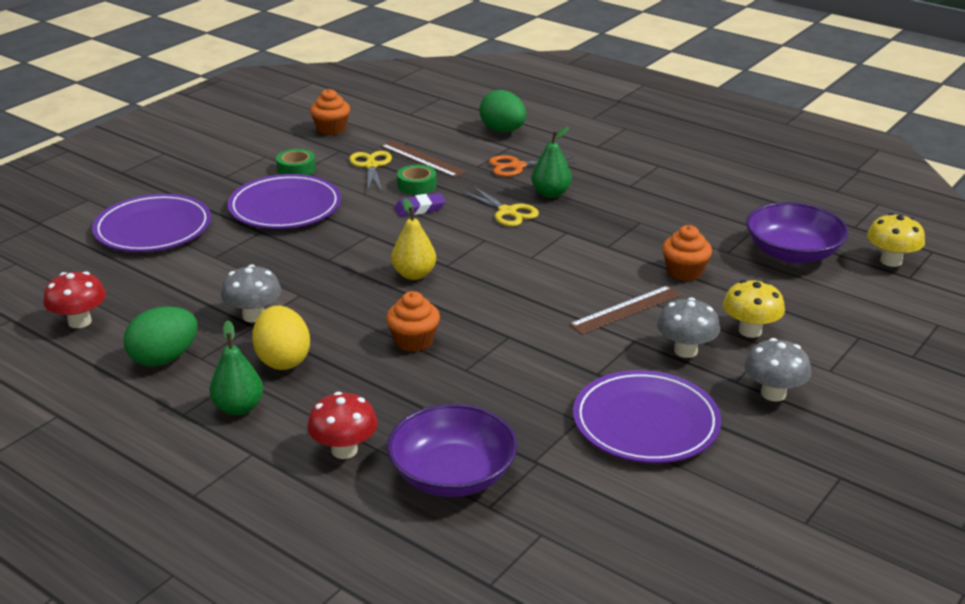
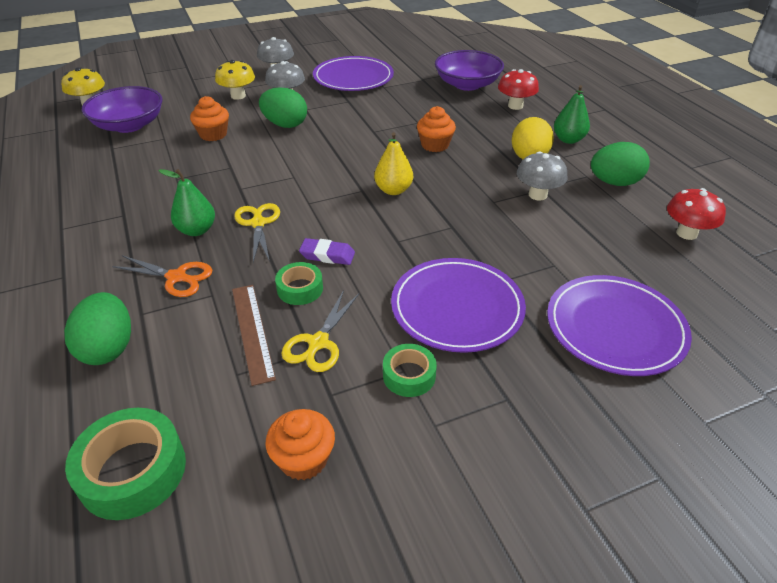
camera: 150 degrees left, 10 degrees up
(416, 106) = (133, 471): none -> green tape
(625, 310) = (285, 125): brown ruler -> green egg

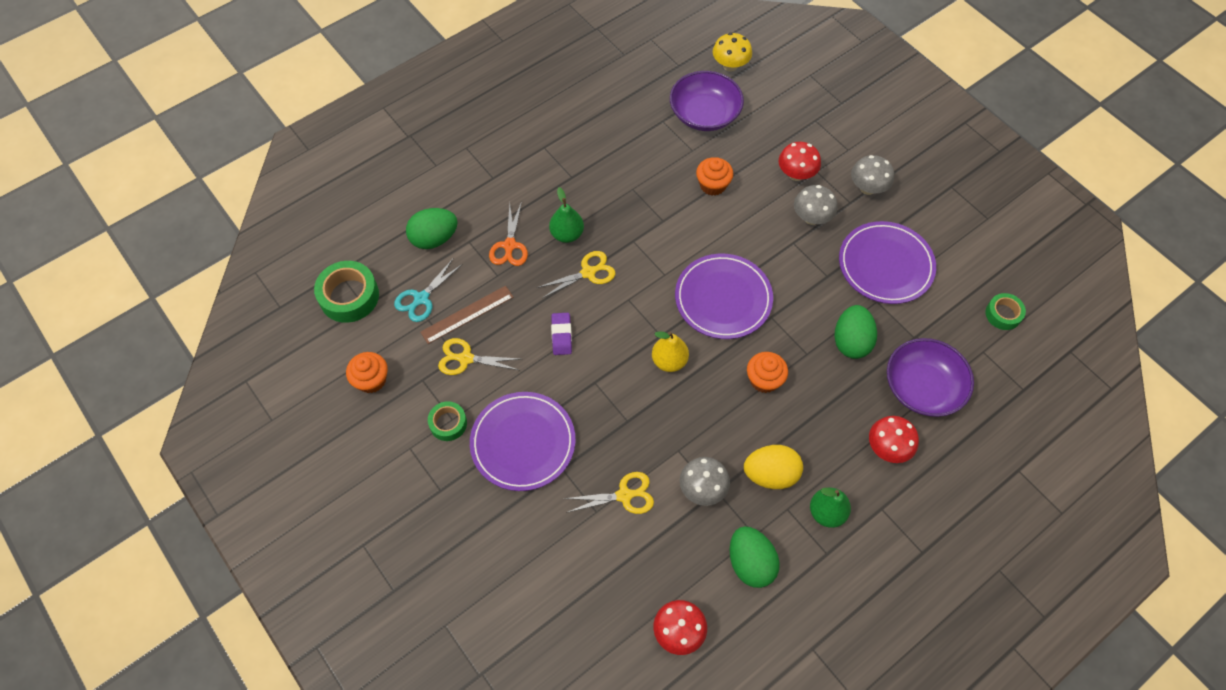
camera: 75 degrees right, 20 degrees up
(197, 377) = (421, 299): none -> turquoise scissors
(238, 96) = (796, 174): yellow mushroom -> red mushroom
(285, 125) = (754, 236): green egg -> green egg (851, 341)
(300, 289) = (517, 329): green tape -> green tape (1003, 314)
(538, 242) = (625, 495): none -> yellow scissors
(615, 328) = (528, 563): purple plate -> purple plate (723, 298)

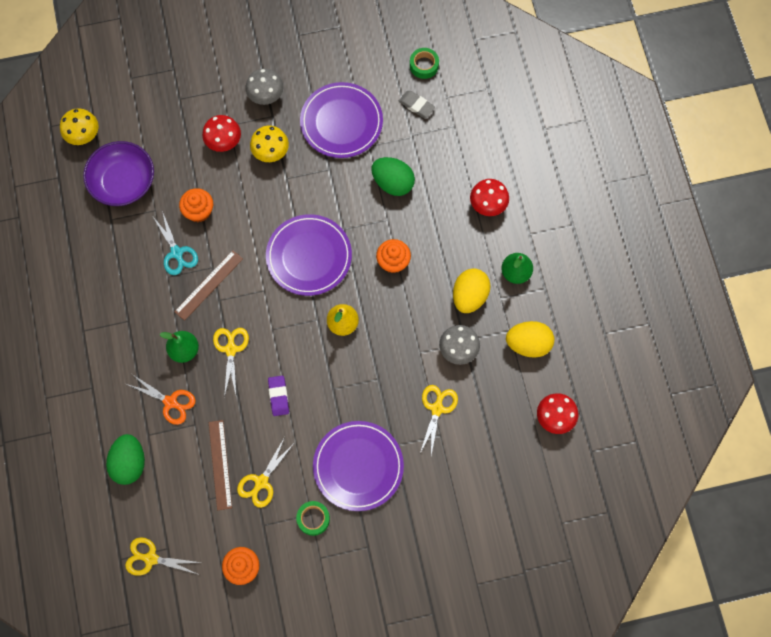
camera: 65 degrees left, 10 degrees up
(349, 296) = (150, 558): green tape -> yellow scissors
(421, 299) = (185, 497): turquoise scissors -> turquoise scissors (176, 253)
(561, 335) = (278, 396): purple eraser -> purple eraser turned 60 degrees clockwise
(643, 225) = (208, 285): none -> brown ruler
(750, 563) = (528, 344): green egg -> yellow egg
(811, 218) = (271, 152): grey mushroom -> yellow mushroom
(922, 387) = (453, 154): purple bowl -> none
(953, 327) = (416, 105): none -> grey eraser

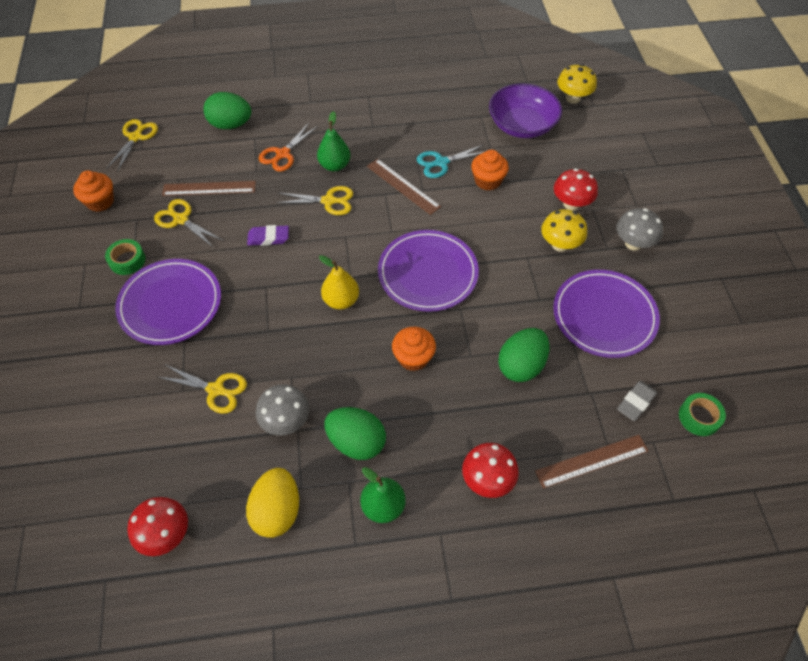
camera: 95 degrees right, 15 degrees down
(466, 137) = (592, 461): none -> brown ruler
(469, 296) = (356, 442): yellow egg -> green egg

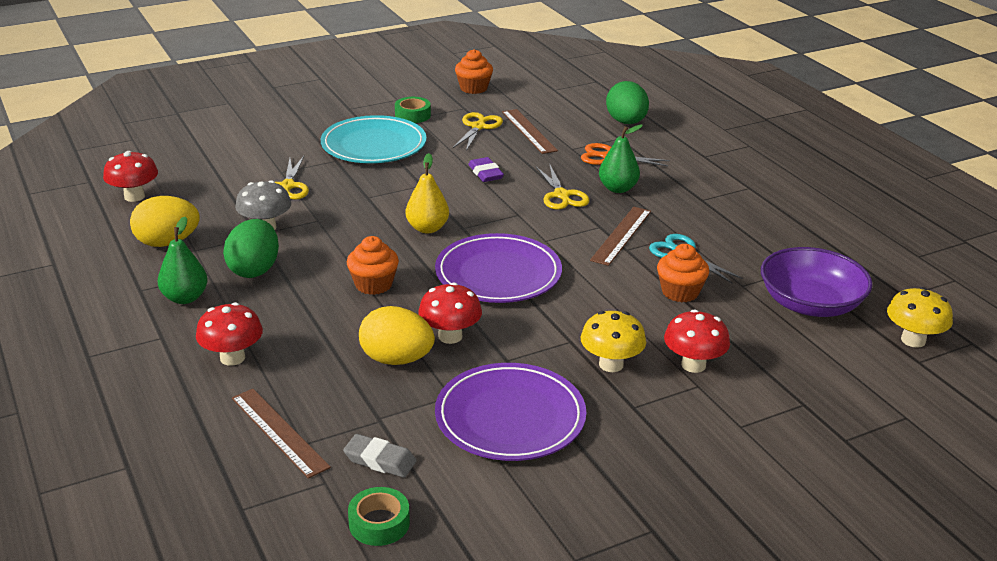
camera: 70 degrees right, 25 degrees down
(136, 137) = (567, 84): yellow scissors -> none
(170, 304) = (374, 145): purple plate -> turquoise plate
(501, 325) = (450, 336): none -> red mushroom
(521, 365) = (396, 359): green egg -> yellow egg
(633, 243) = (660, 430): grey mushroom -> none

